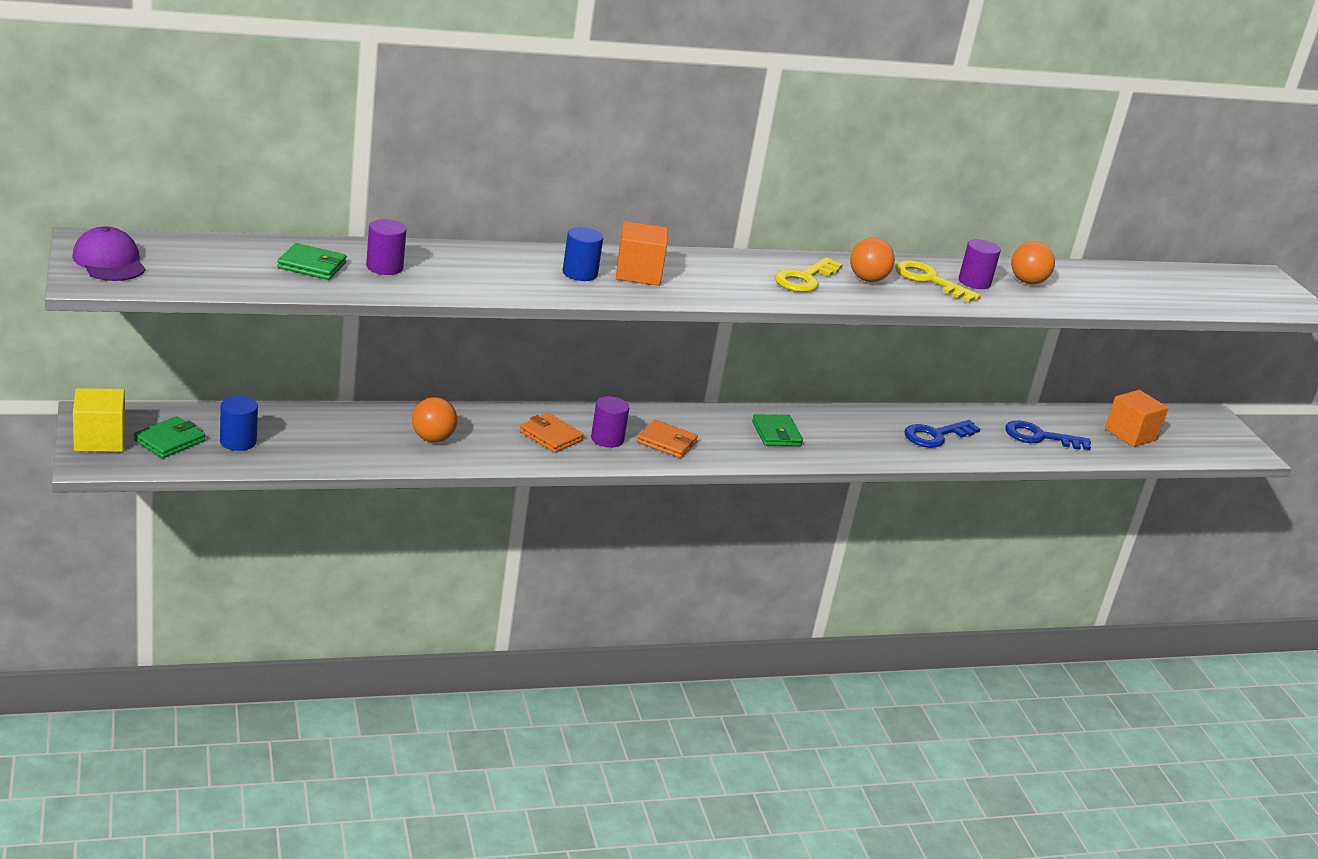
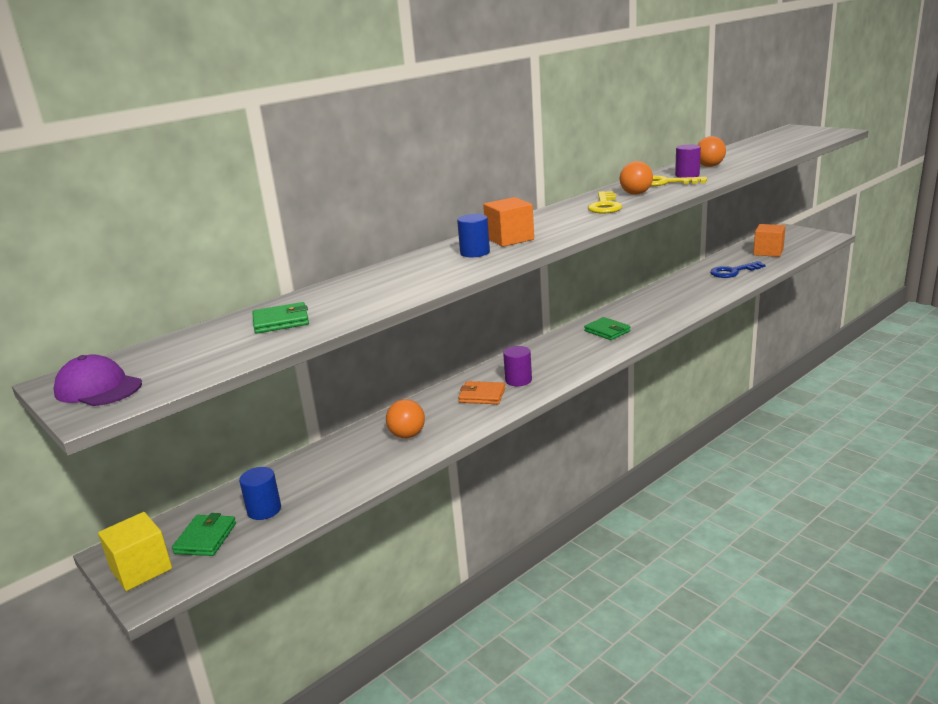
camera: 20 degrees left, 5 degrees down
(384, 267) = (338, 301): purple cylinder -> none
(667, 442) = (555, 365): orange wallet -> none
(935, 436) = (686, 294): blue key -> none

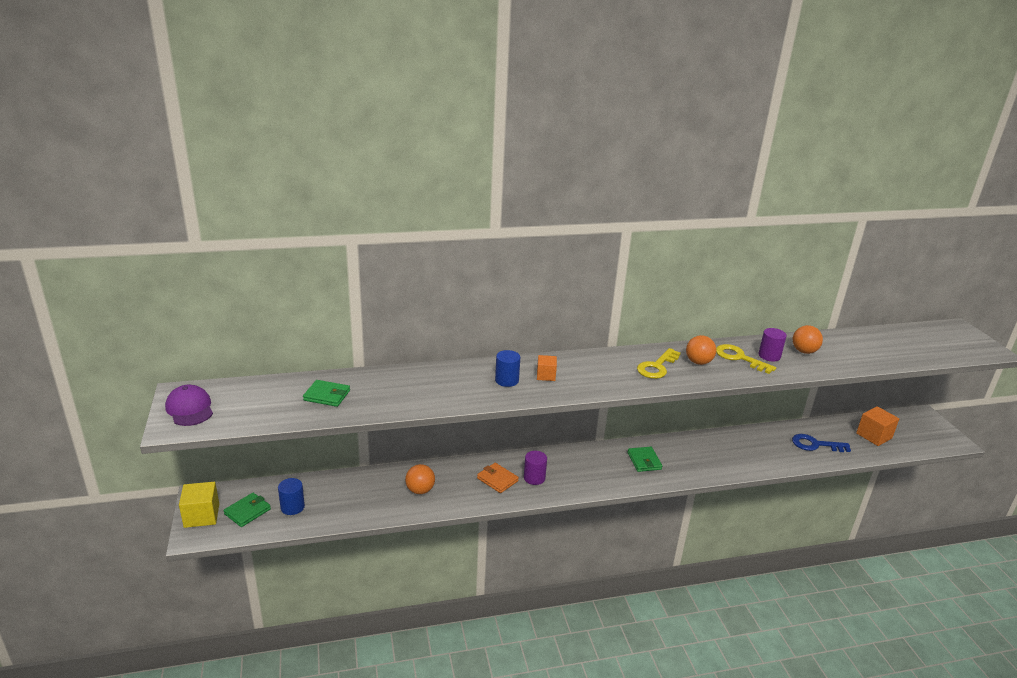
camera: 25 degrees right, 5 degrees up
(509, 239) = (546, 375): orange cube -> orange cube, size x0.62

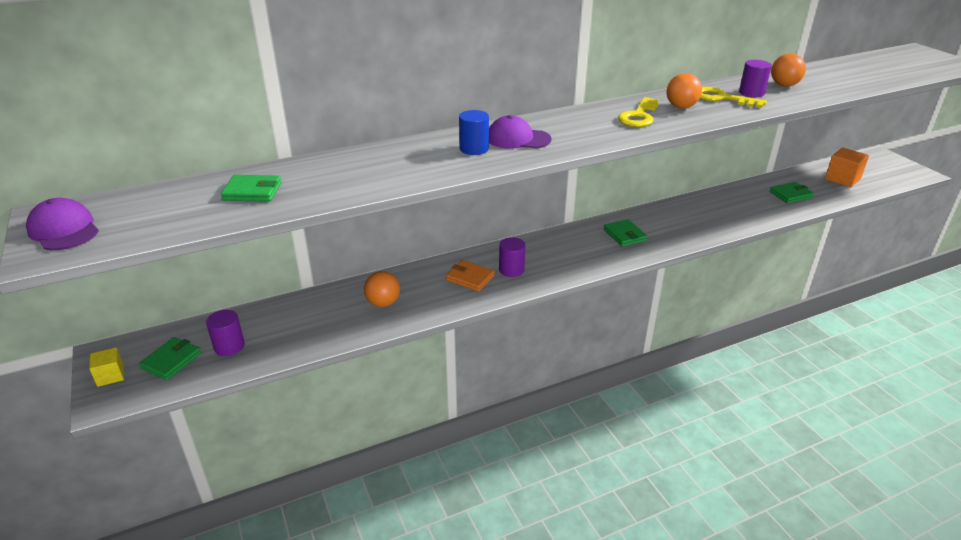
camera: 10 degrees left, 5 degrees up
(201, 516) = (110, 375): yellow cube -> yellow cube, size x0.62
(292, 507) = (229, 346): blue cylinder -> purple cylinder
(546, 375) = (518, 139): orange cube -> purple cap
(815, 445) = (791, 195): blue key -> green wallet

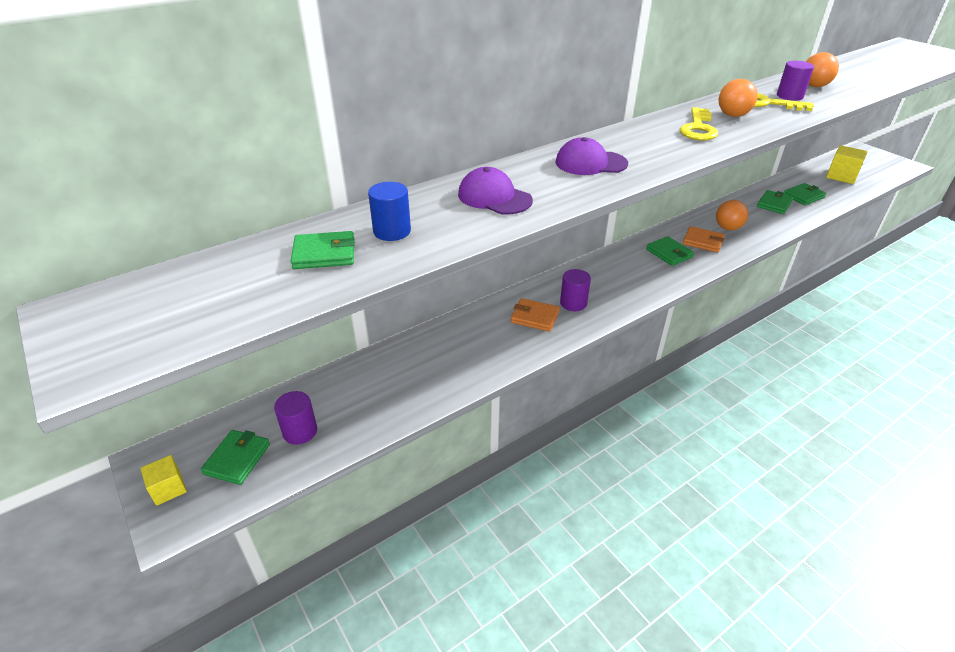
camera: 10 degrees left, 5 degrees up
(64, 230) = (102, 331): purple cap -> purple cap (494, 197)
(383, 303) = (454, 357): orange ball -> orange ball (727, 228)
(474, 149) = (550, 178): blue cylinder -> blue cylinder (392, 231)
(664, 228) = (703, 242): none -> orange wallet
(755, 200) = (774, 204): none -> green wallet
(842, 179) = (841, 176): orange cube -> yellow cube

